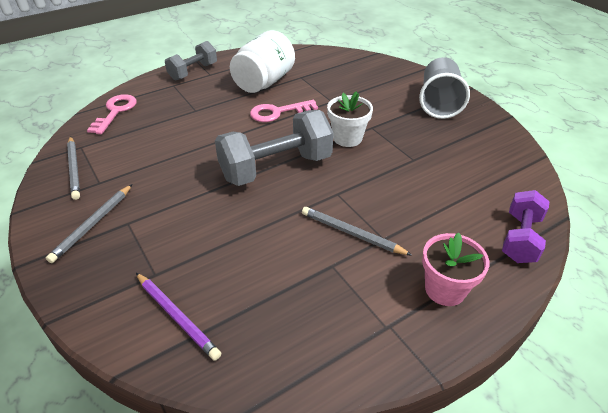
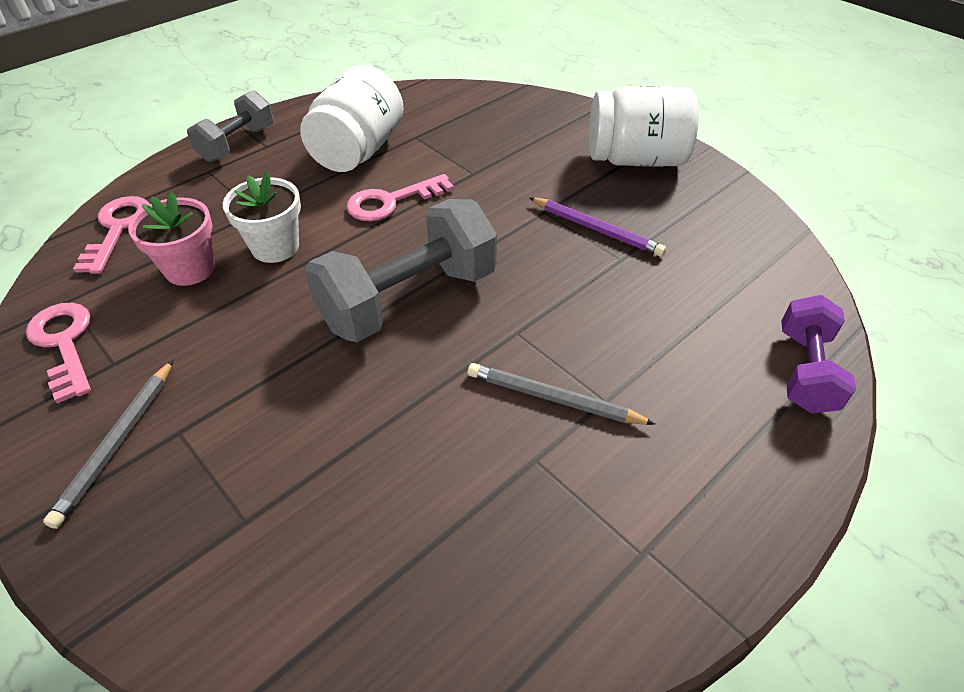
camera: 10 degrees left, 5 degrees up
(74, 169) = (64, 343): grey pencil -> pink key
(177, 316) = (299, 594): purple pencil -> purple pencil (596, 229)
(347, 138) = (511, 234): white flower pot -> white flower pot (275, 247)
(438, 103) = (636, 159): grey cup -> white jar
(445, 289) = (716, 474): pink flower pot -> pink flower pot (190, 269)

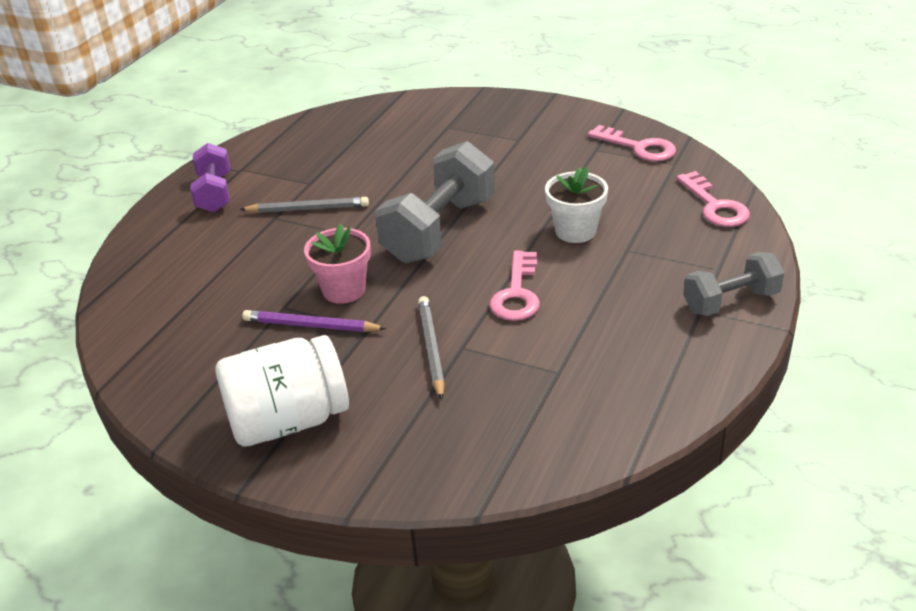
camera: 160 degrees right, 10 degrees down
(117, 443) = (544, 127): grey pencil -> grey pencil (431, 348)
(190, 269) = (620, 200): pink flower pot -> pink flower pot (344, 290)
(237, 144) = (731, 301): grey dumbbell -> grey dumbbell turned 60 degrees clockwise
(358, 151) = (600, 333): white jar -> none
(391, 201) = (517, 293): pink key -> pink key turned 150 degrees clockwise
(805, 371) = (134, 269): purple dumbbell -> purple dumbbell (214, 193)

